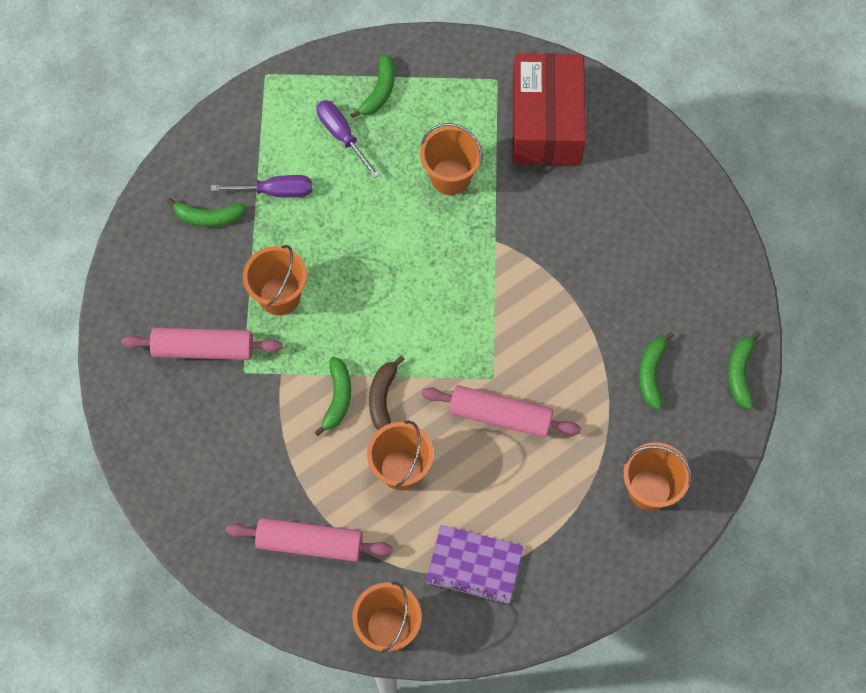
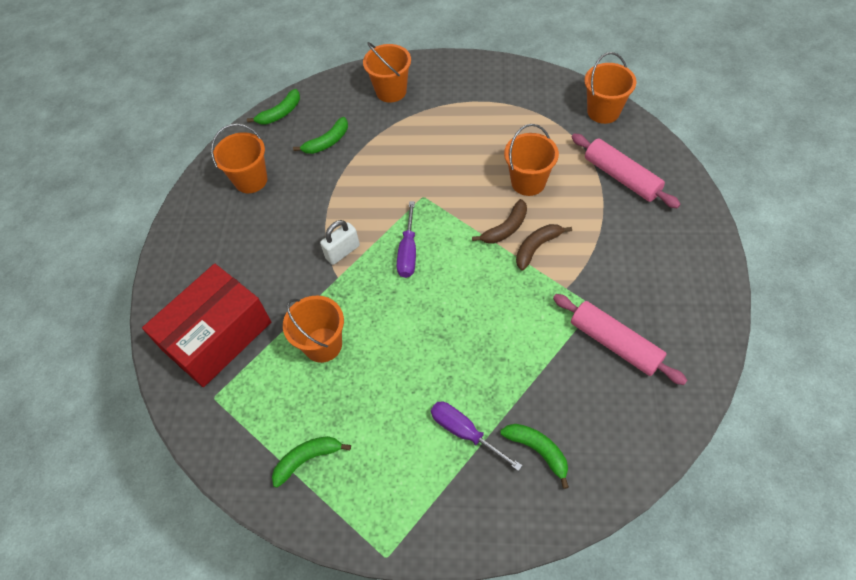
camera: 135 degrees left, 10 degrees down
(279, 296) = (526, 344): orange bucket -> orange bucket (251, 180)
(337, 398) = (537, 247): green banana -> brown banana
(342, 136) = (371, 441): purple screwdriver -> purple screwdriver (408, 251)
(474, 565) = (525, 112): purple notebook -> none
(500, 415) = (438, 174): pink rolling pin -> none
(515, 267) = (342, 252): none -> white padlock

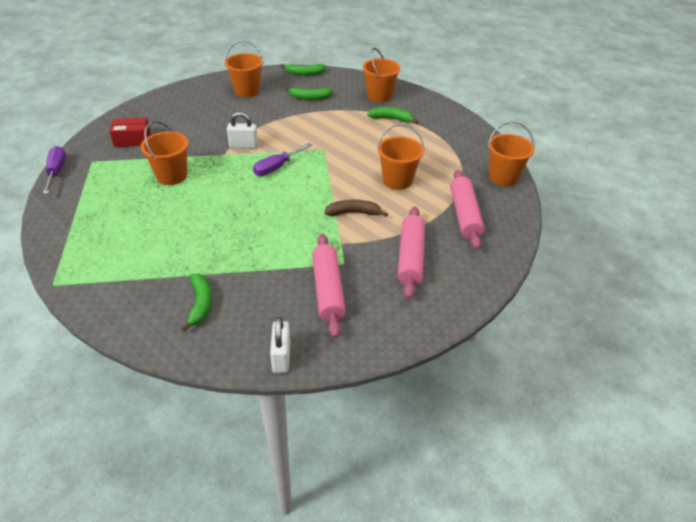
camera: 35 degrees right, 15 degrees down
(217, 336) = (132, 140): red box -> red box, size x0.50
(307, 459) = (88, 215): green banana -> green banana (391, 119)
(465, 432) = (177, 264): purple screwdriver -> purple screwdriver (56, 172)
(505, 228) = (349, 192): brown banana -> none
(633, 256) = (410, 257): none -> pink rolling pin
(660, 436) = (281, 357): none -> white padlock

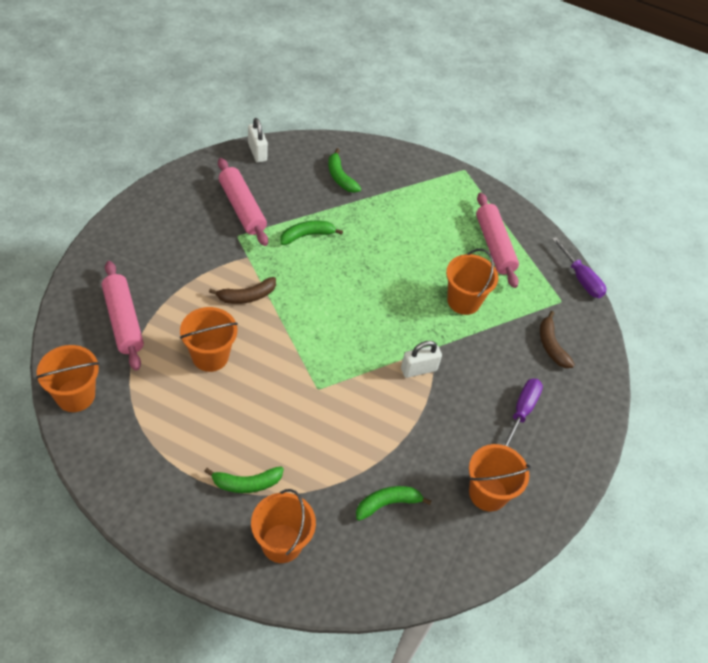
camera: 155 degrees right, 10 degrees up
(132, 140) = (551, 345): red box -> brown banana
(277, 167) = (359, 343): purple screwdriver -> purple screwdriver (522, 411)
(304, 73) = (429, 577): green banana -> green banana (307, 235)
(410, 257) = (175, 255): pink rolling pin -> pink rolling pin (494, 245)

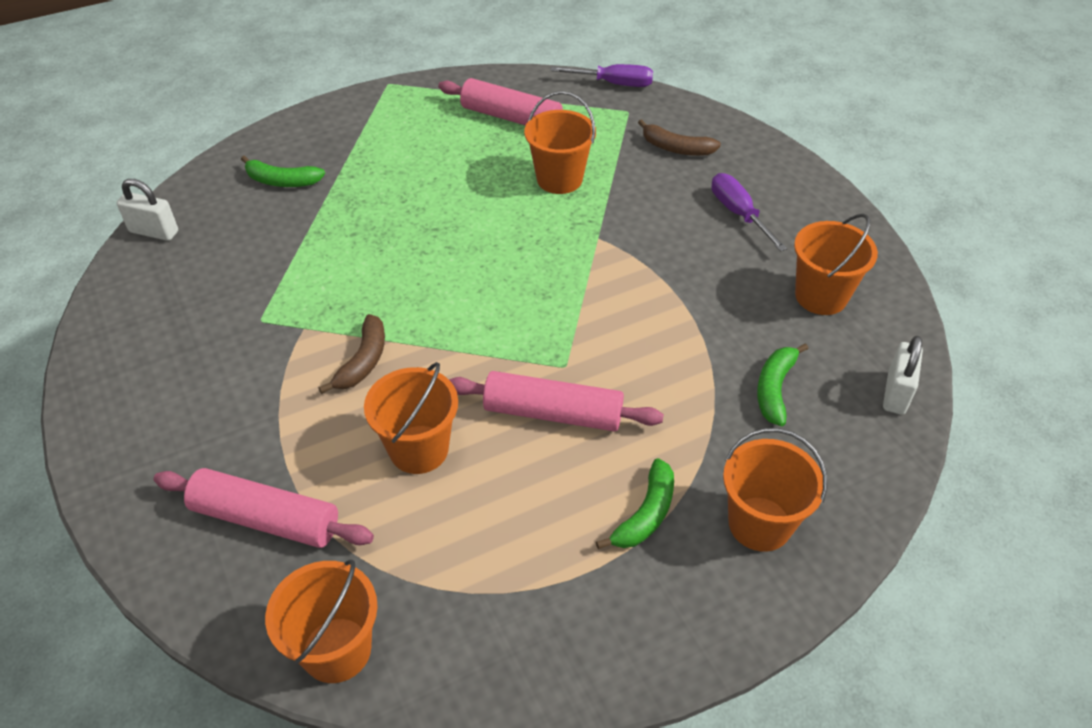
camera: 45 degrees left, 5 degrees down
(242, 208) = (223, 292): pink rolling pin -> pink rolling pin (553, 413)
(307, 235) = (333, 255): green banana -> none
(418, 369) = (616, 263): white padlock -> white padlock (896, 393)

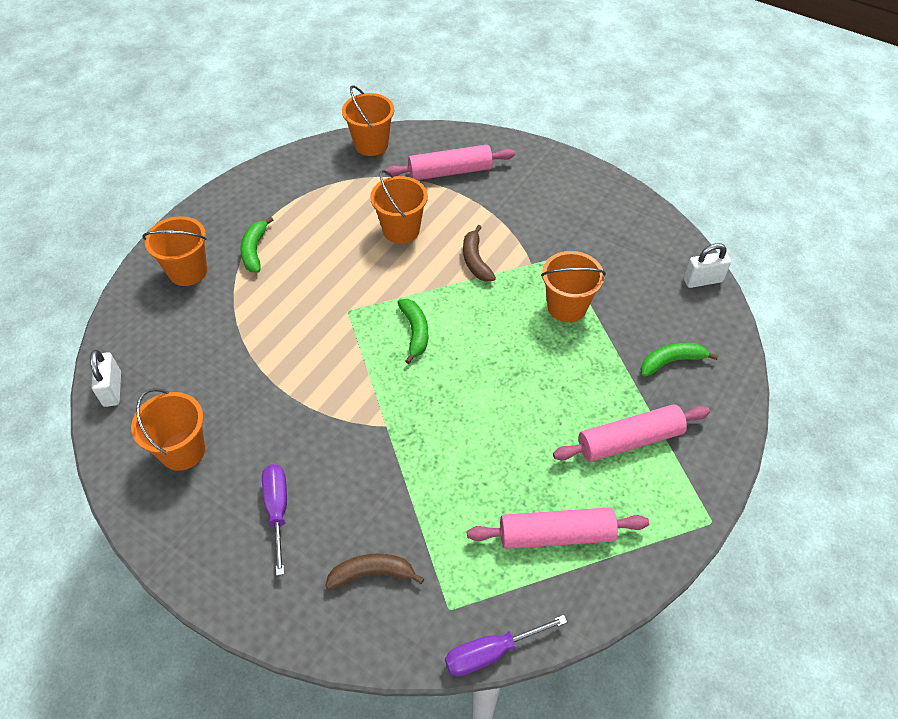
camera: 150 degrees right, 5 degrees up
(553, 413) = (338, 280): pink rolling pin -> pink rolling pin (629, 440)
(559, 179) = (457, 475): orange bucket -> orange bucket (567, 307)
(739, 214) = (277, 511): purple screwdriver -> purple screwdriver turned 135 degrees counterclockwise
(774, 389) = (200, 356): green banana -> green banana (415, 332)

